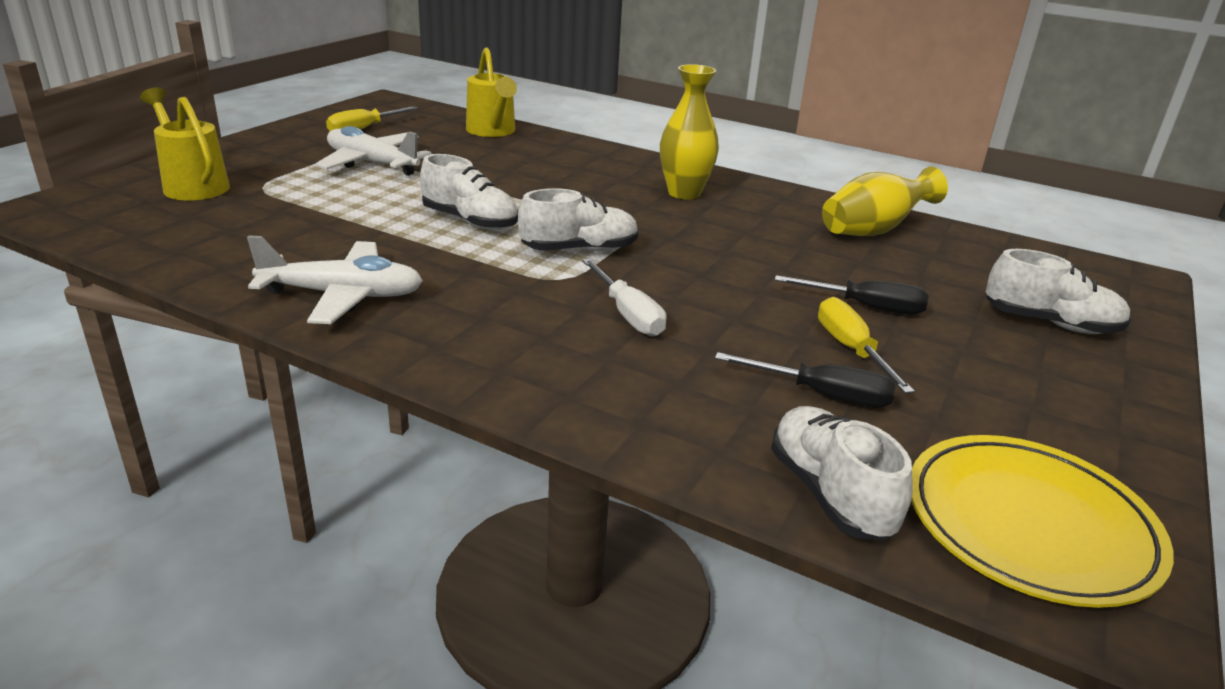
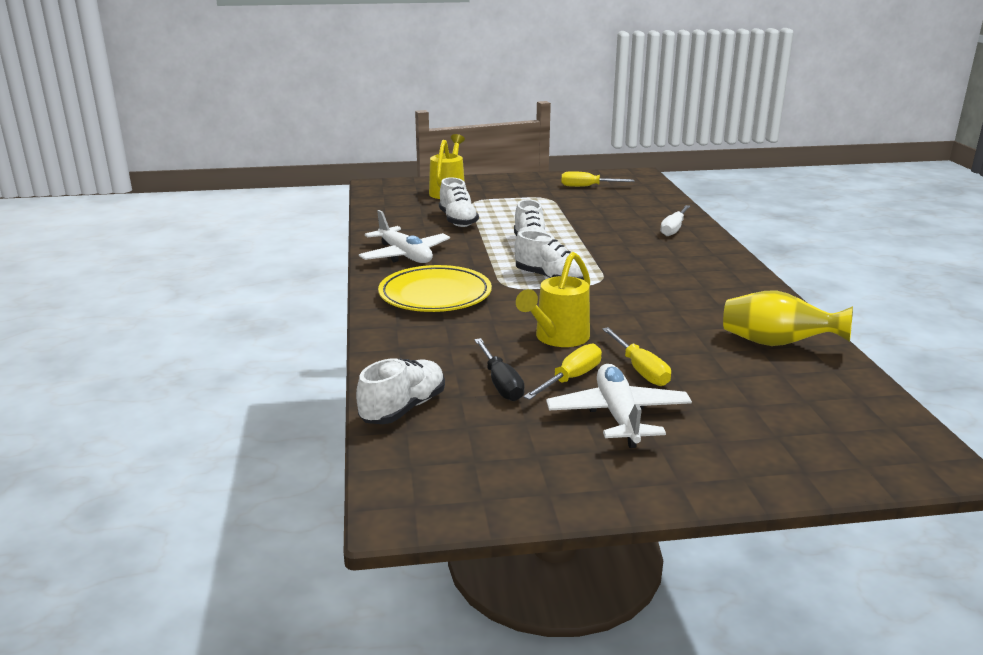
camera: 55 degrees right, 5 degrees down
(372, 163) = (549, 205): white plane -> white plane (618, 415)
(492, 131) = (661, 207): yellow watering can -> yellow watering can (558, 338)
(628, 314) = (500, 313): white screwdriver -> white screwdriver (674, 229)
(684, 193) = (695, 276): yellow vase -> none
(866, 307) = (640, 370): black screwdriver -> yellow screwdriver
(1029, 525) = (452, 470): yellow plate -> yellow plate (435, 295)
(1050, 323) = (749, 437): white shoe -> white shoe (458, 221)

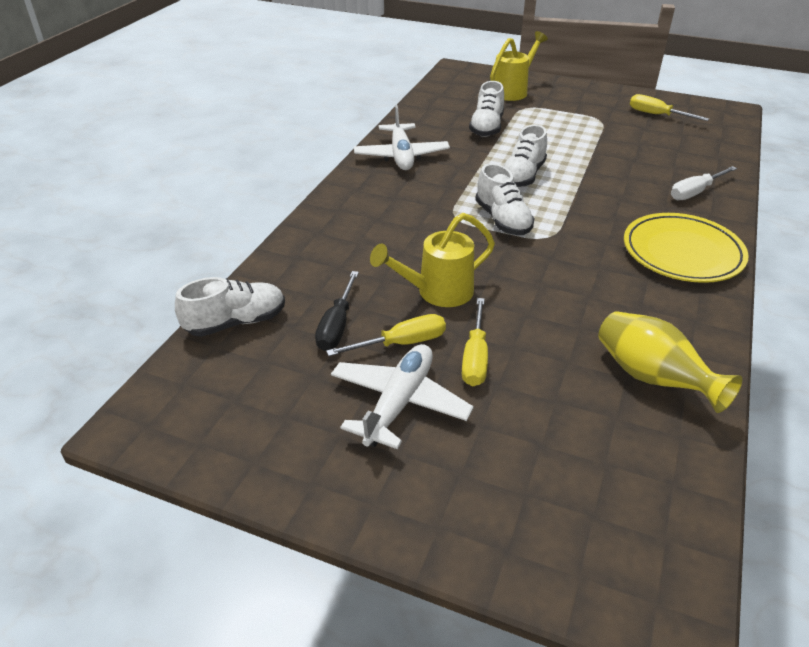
camera: 30 degrees right, 15 degrees up
(435, 295) = (382, 208): yellow plate -> yellow plate (682, 253)

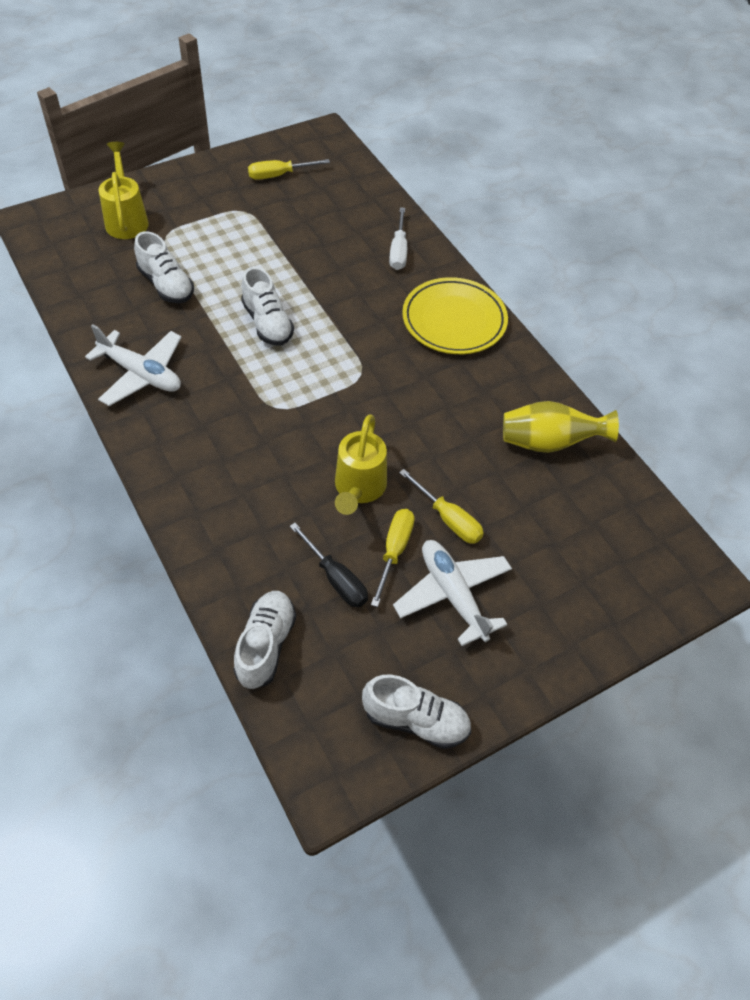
camera: 55 degrees left, 15 degrees up
(502, 220) = (312, 383): white shoe -> white shoe (416, 720)

